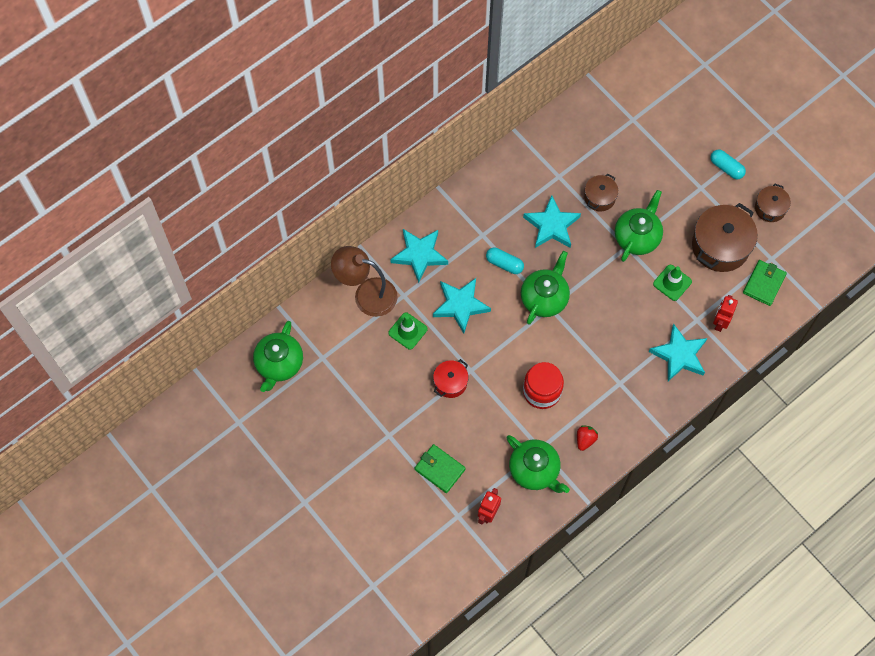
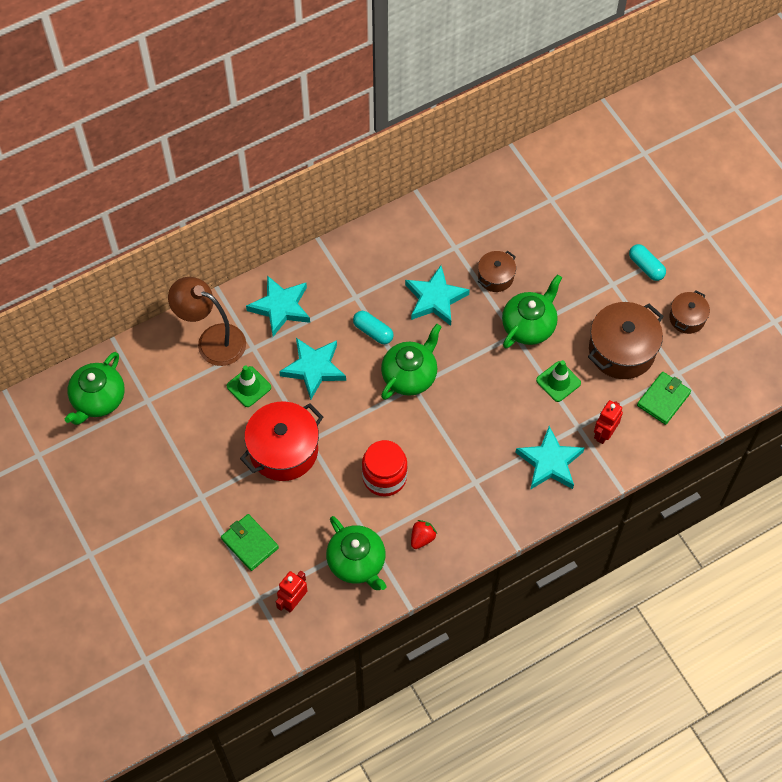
camera: 10 degrees right, 5 degrees down
(450, 382) = (283, 450): red pot -> red pot, size x1.83

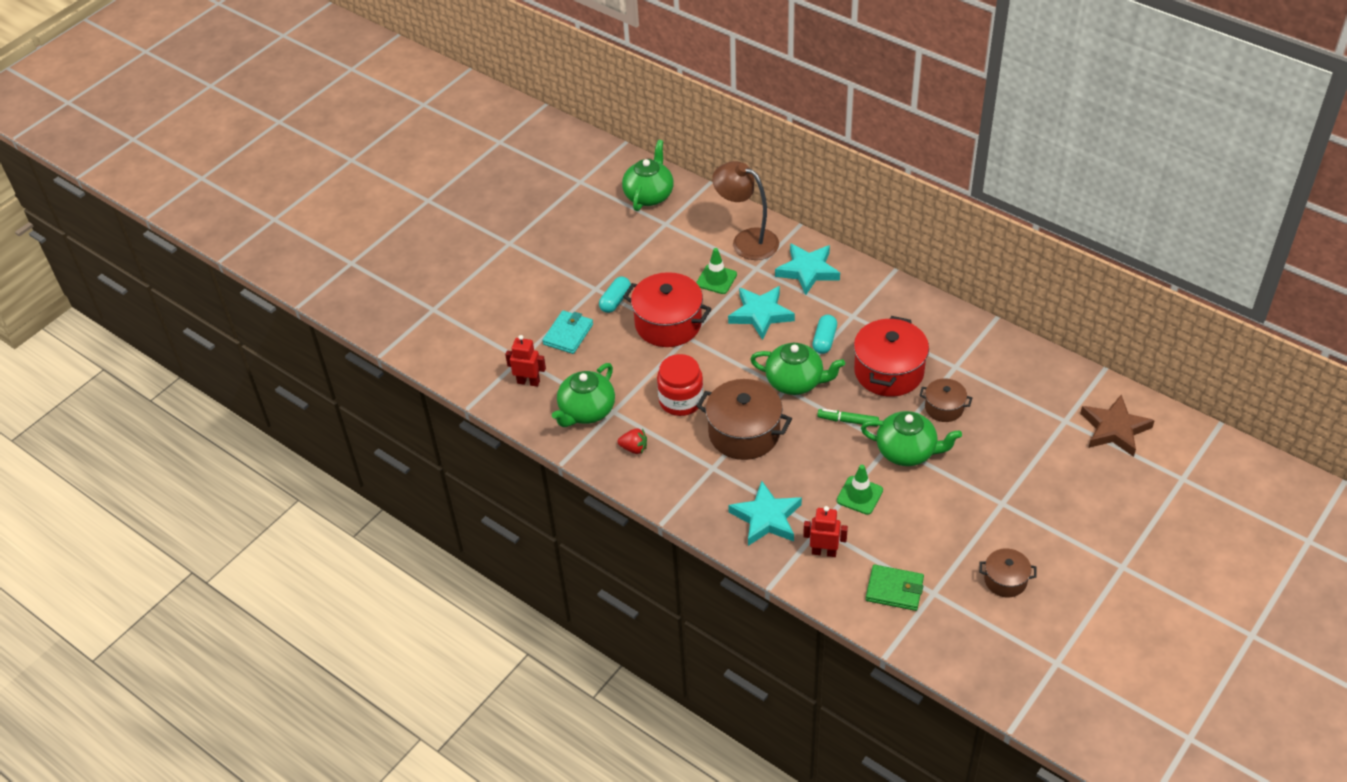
camera: 70 degrees right, 15 degrees down
(98, 399) = (649, 195): green teapot -> green teapot turned 105 degrees clockwise
(212, 340) = (746, 240): brown lamp -> brown lamp turned 60 degrees counterclockwise
(250, 543) = (568, 334): green wallet -> turquoise wallet
(435, 299) = (889, 371): turquoise star -> red pot
(474, 354) = (848, 421): none -> green marker
(576, 171) = (1114, 429): none -> brown star
(621, 350) = (929, 536): brown pot -> brown pot (744, 433)
(646, 267) = (1043, 525): turquoise capsule -> turquoise capsule (615, 301)

